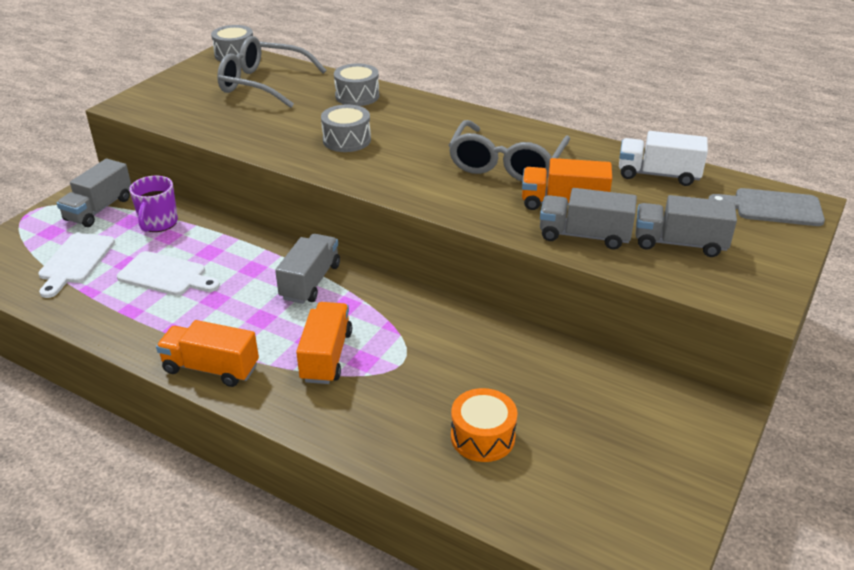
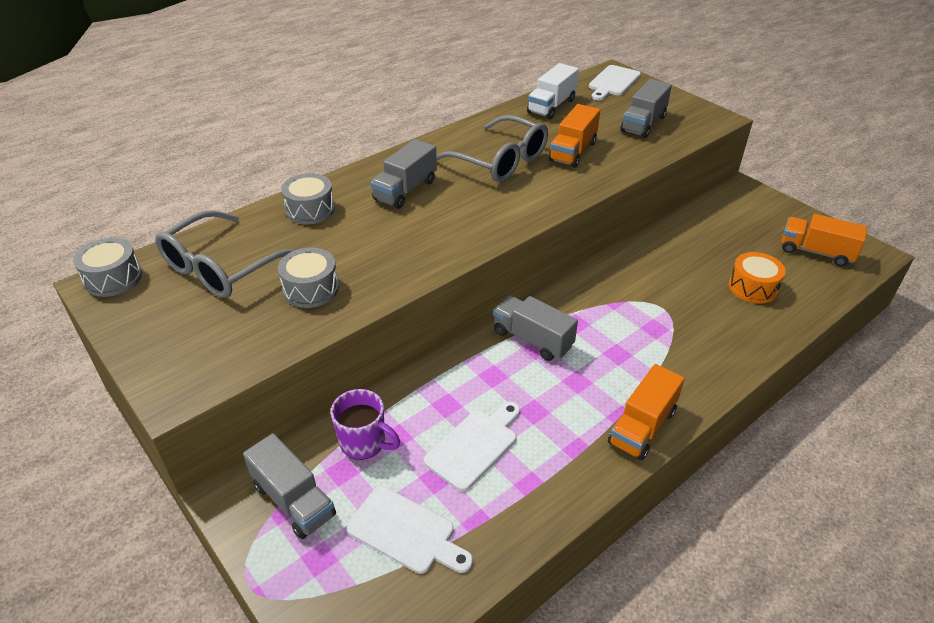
camera: 70 degrees left, 5 degrees up
(326, 356) = (644, 348): orange truck -> orange truck (816, 252)
(347, 140) = (401, 233): grey drum -> grey drum (311, 289)
(584, 236) = (620, 155): grey truck -> grey truck (405, 190)
(772, 207) = (613, 82): grey cutting board -> white cutting board

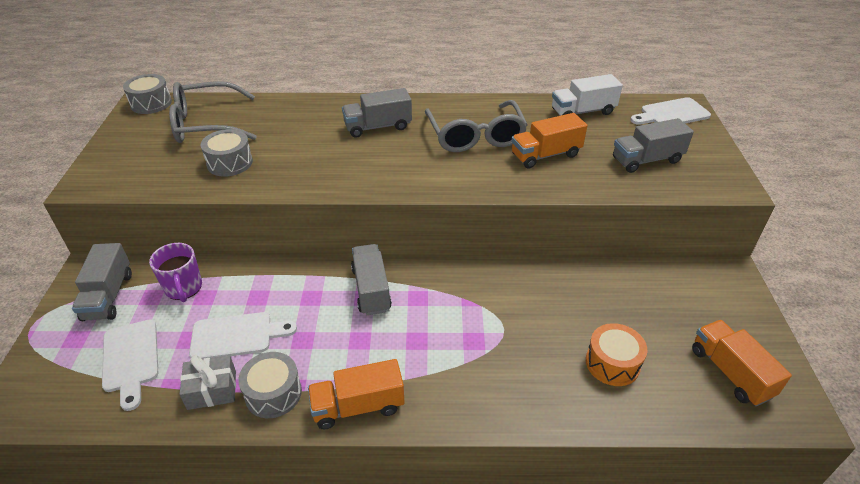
camera: 40 degrees right, 0 degrees up
(310, 210) = (302, 112): grey drum -> grey drum (273, 393)
(517, 499) = (212, 390): none -> grey gift

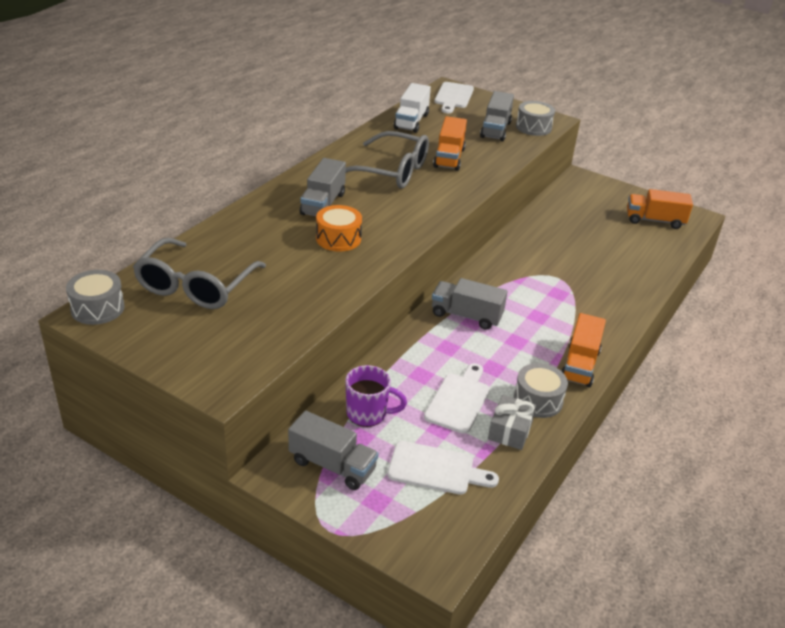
camera: 60 degrees left, 5 degrees down
(230, 163) = (288, 292): grey drum -> grey drum (533, 127)
(612, 363) = (619, 253): orange drum -> orange drum (338, 238)

